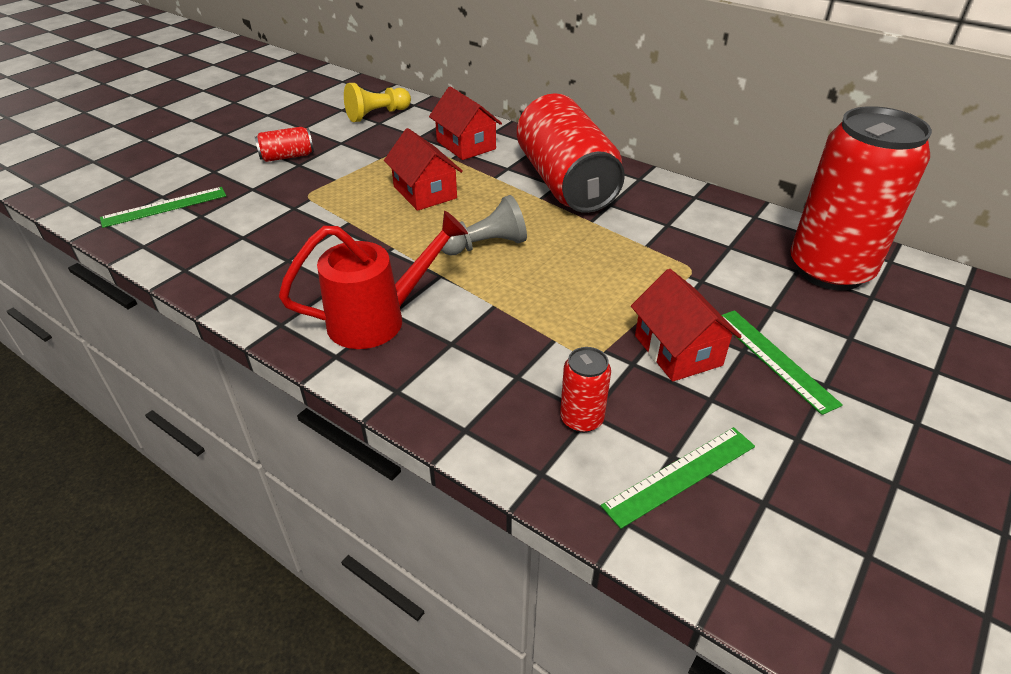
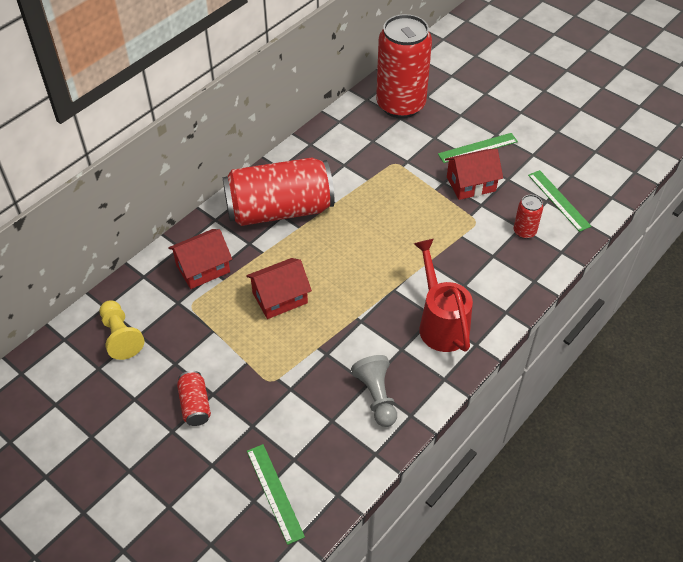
camera: 85 degrees left, 10 degrees up
(485, 245) = (359, 263): grey pawn -> grey pawn (376, 396)

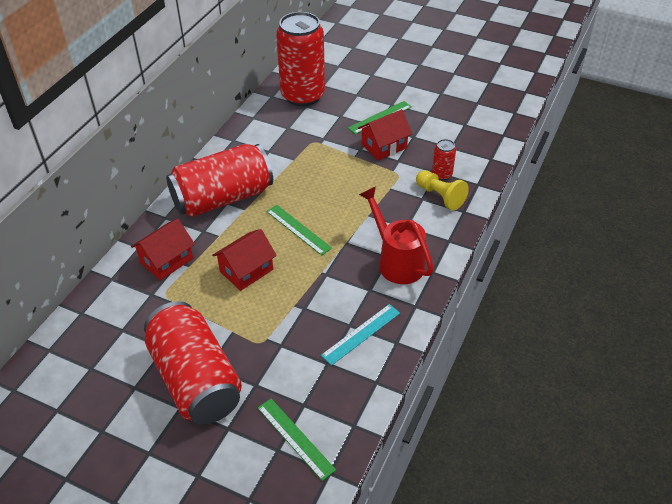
camera: 15 degrees left, 5 degrees down
(121, 336) = (105, 335): yellow pawn -> yellow pawn (440, 196)
(195, 405) = (195, 379): red can -> red can, size x2.38
(376, 396) = (361, 334): grey pawn -> turquoise ruler
(558, 200) = (461, 145): green ruler -> green ruler (298, 229)

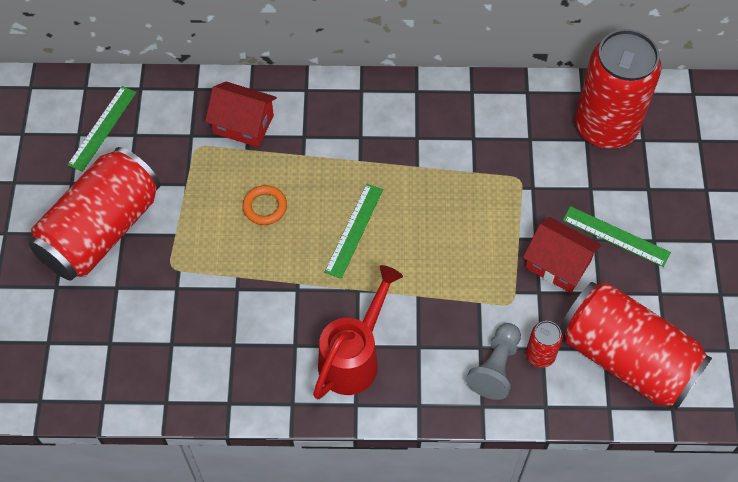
camera: 65 degrees right, 15 degrees up
(222, 198) = (365, 129): red can -> red can (627, 358)
(246, 270) = (265, 207): red house -> orange ring
(295, 438) = (67, 353): green ruler -> green ruler (102, 128)
(361, 334) = (225, 361): turquoise ruler -> none
(440, 196) = (495, 367): yellow pawn -> grey pawn

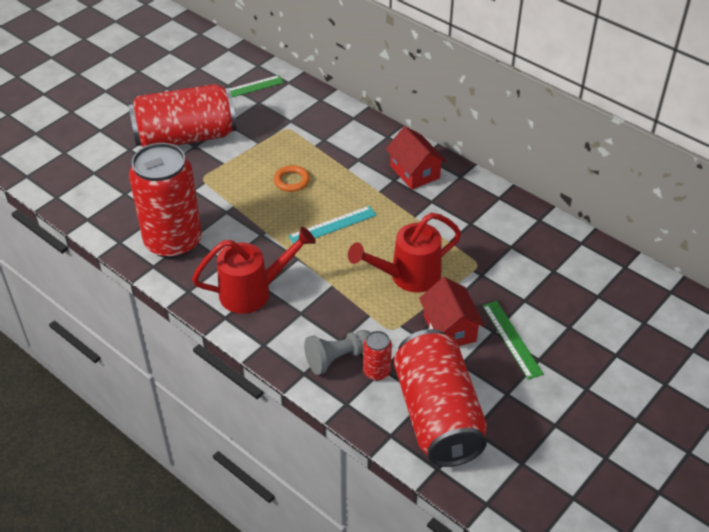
camera: 40 degrees right, 15 degrees down
(243, 124) = (328, 132): red house -> red house (414, 172)
(354, 230) = (332, 225): green ruler -> turquoise ruler
(473, 236) = (408, 276): none -> red watering can
(605, 126) = (577, 271): red can -> red can (173, 242)

